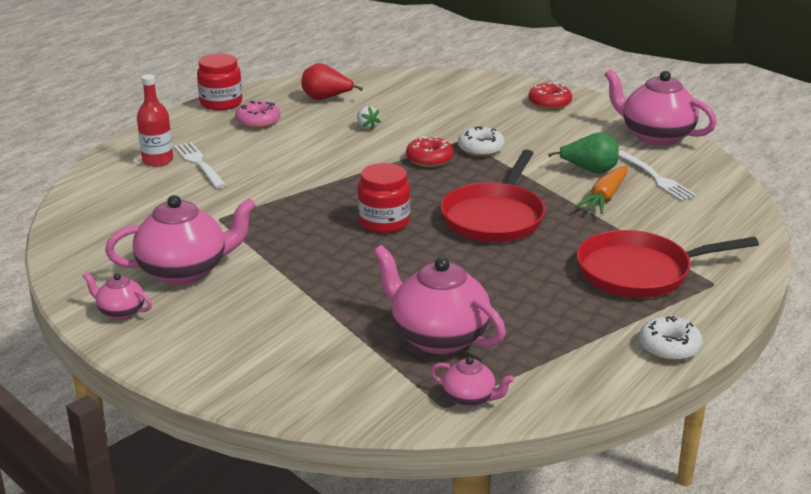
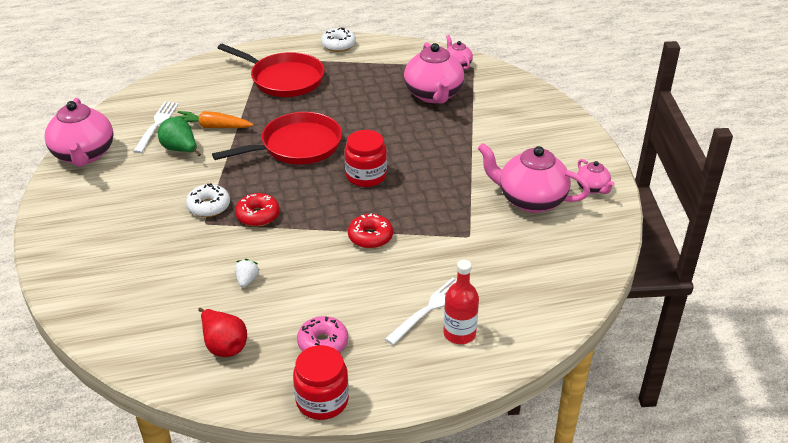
camera: 140 degrees left, 10 degrees up
(199, 163) = (429, 309): white fork -> white fork turned 150 degrees counterclockwise
(549, 103) = (76, 227): red donut -> red donut (370, 237)
(604, 198) = (213, 127): orange carrot -> orange carrot turned 150 degrees counterclockwise

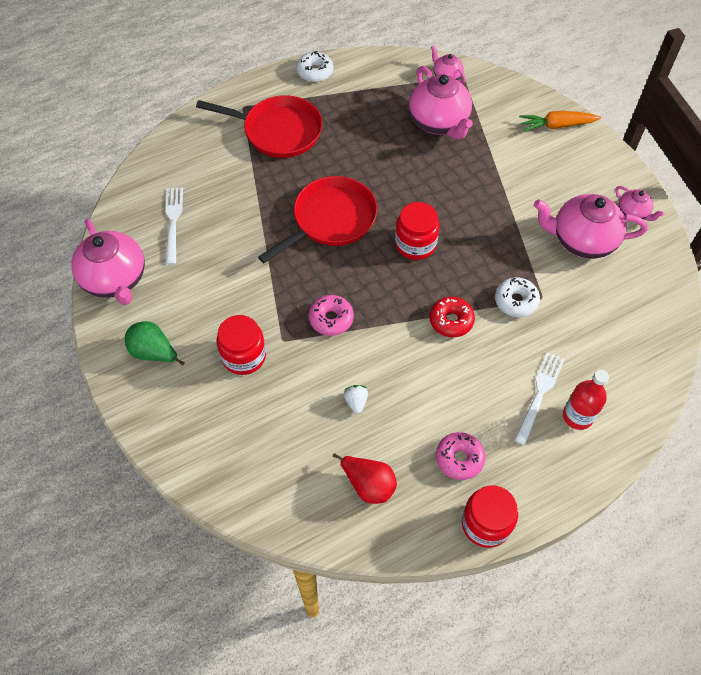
camera: 15 degrees left, 20 degrees up
(163, 227) = (244, 356): none -> red jar
(180, 150) = (214, 250): green pear -> green pear (154, 353)
(209, 206) = (277, 318): white donut -> white donut (516, 301)
(213, 127) = (233, 212): orange carrot -> orange carrot (556, 126)
(258, 215) = (331, 319): red donut -> pink donut

